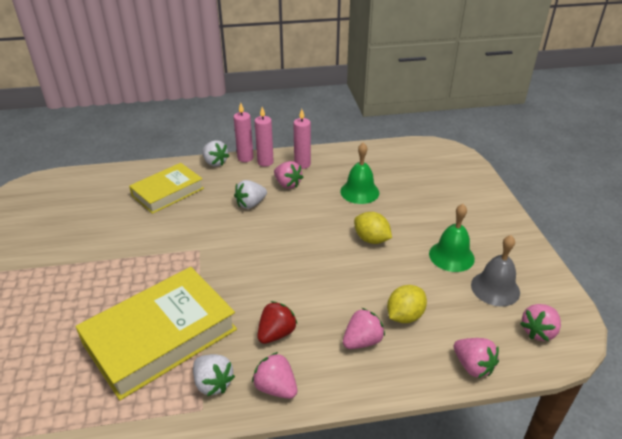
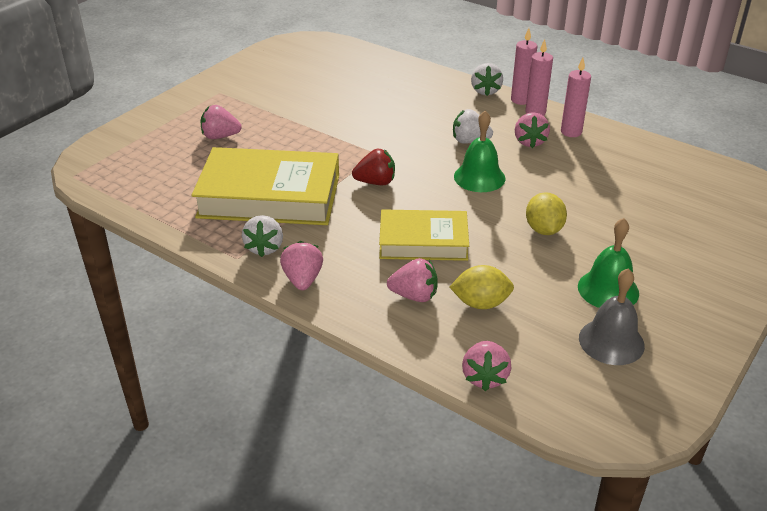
camera: 45 degrees right, 0 degrees up
(168, 192) = (410, 96): yellow book -> yellow book (423, 241)
(276, 333) = (353, 246): red strawberry -> red strawberry (375, 182)
(359, 192) = (596, 185): green bell -> green bell (479, 177)
(538, 331) = (598, 400): pink strawberry -> pink strawberry (220, 136)

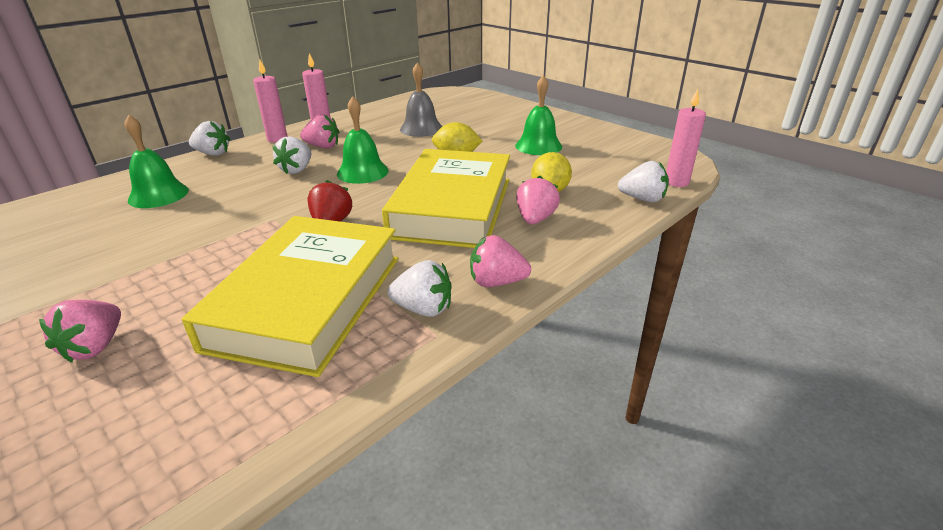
camera: 80 degrees left, 5 degrees down
(400, 93) = (158, 195): none -> green bell
(423, 241) = (452, 207): yellow book -> yellow book, size x1.60
(484, 377) = (642, 199): pink strawberry -> white strawberry
(520, 100) = (248, 142): pink candle -> pink candle (676, 182)
(611, 341) = (596, 152): grey bell -> grey bell (421, 128)

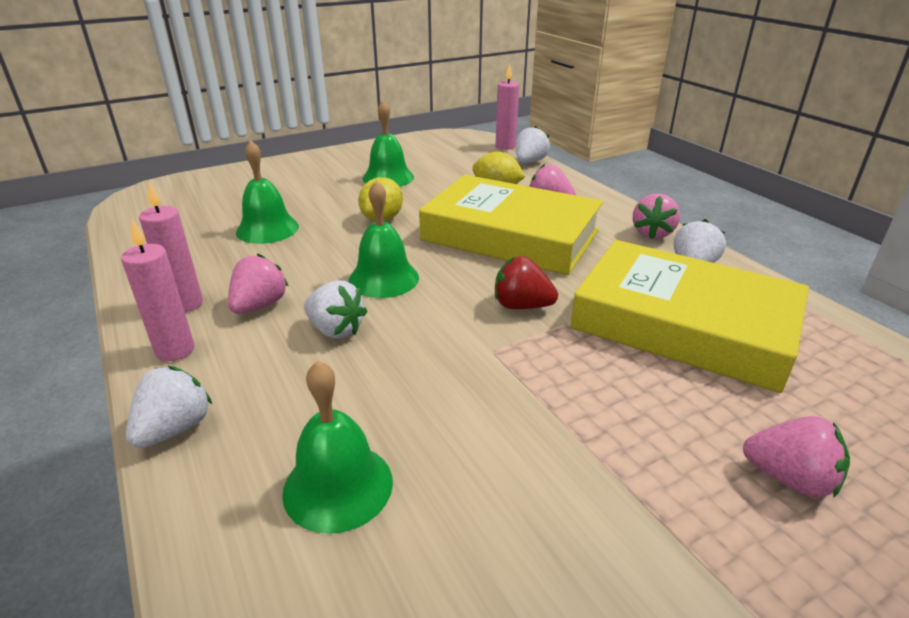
camera: 75 degrees left, 0 degrees up
(421, 128) = (267, 229): grey bell -> green bell

